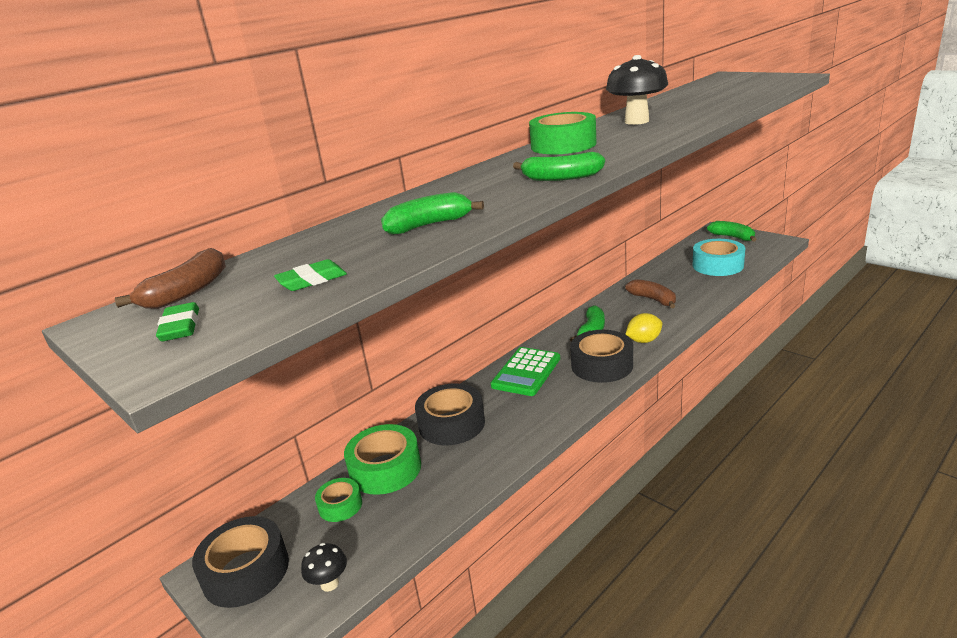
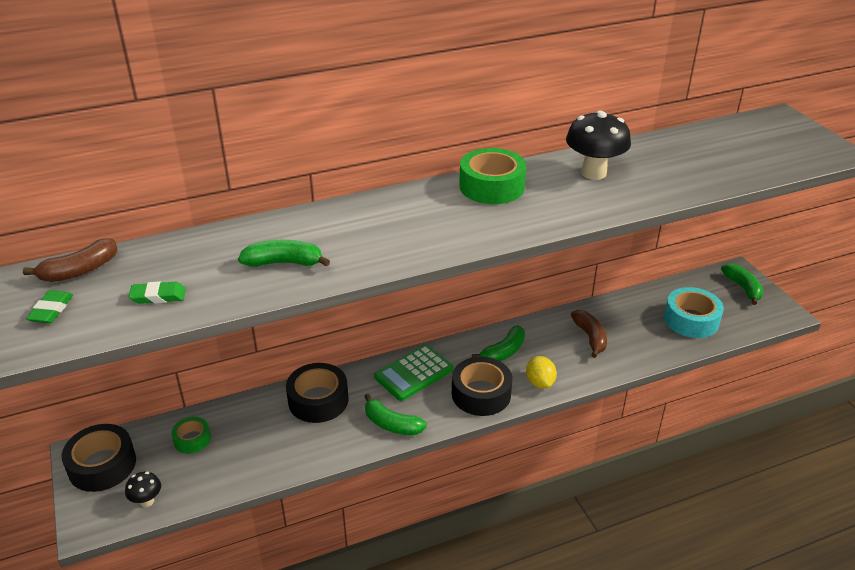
camera: 20 degrees right, 10 degrees up
(385, 469) = (242, 421): green tape -> none
(561, 178) = (436, 241): green banana -> green banana (391, 424)
(644, 340) = (540, 382): yellow lemon -> yellow lemon turned 75 degrees clockwise

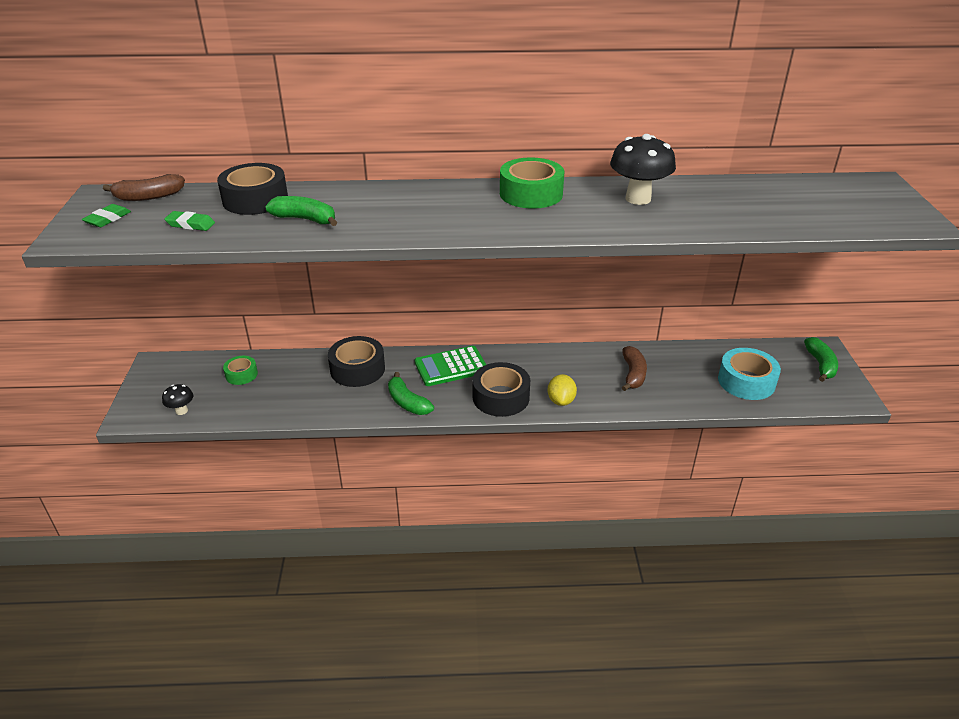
camera: 20 degrees right, 0 degrees up
(102, 465) = (165, 376): black tape -> black tape (255, 199)
(503, 352) = (542, 368): green banana -> none

